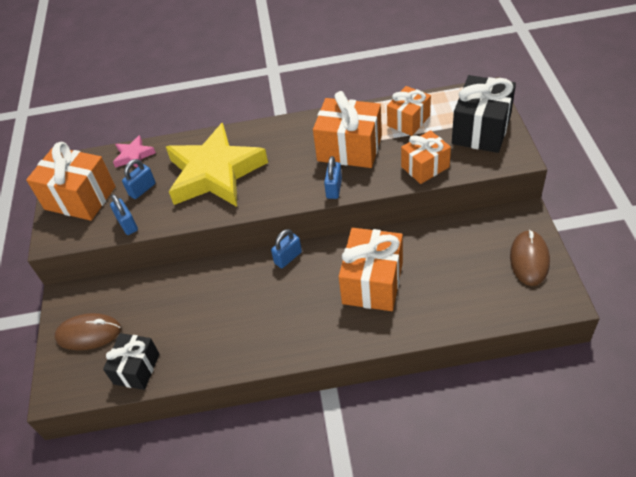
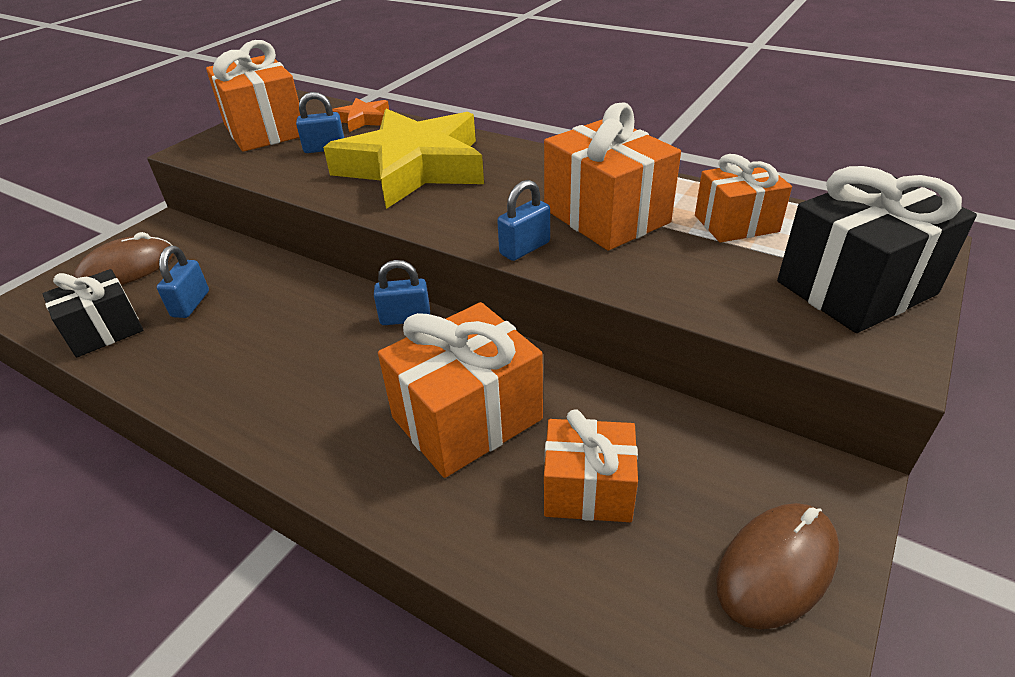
camera: 35 degrees right, 10 degrees down
(88, 333) = (127, 269): brown mouse -> brown mouse turned 75 degrees counterclockwise
(127, 224) = (264, 170): blue padlock -> blue padlock (191, 304)
(134, 156) = (362, 119): pink star -> orange star
(425, 167) = (694, 289): orange gift -> orange gift (588, 490)

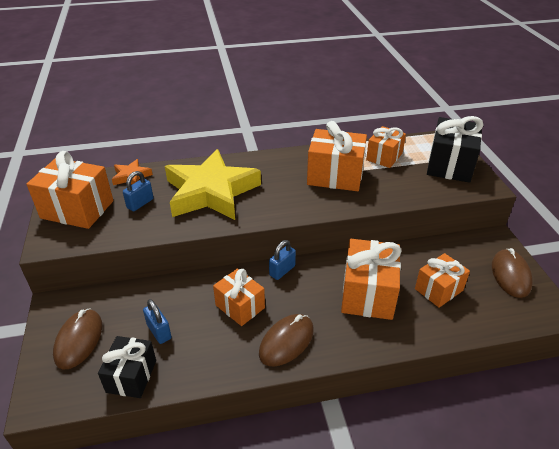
camera: 45 degrees left, 0 degrees up
(278, 404) = (286, 341): none -> brown mouse
(297, 329) = (240, 306): none -> orange gift
(525, 248) = (326, 207): blue padlock -> none

